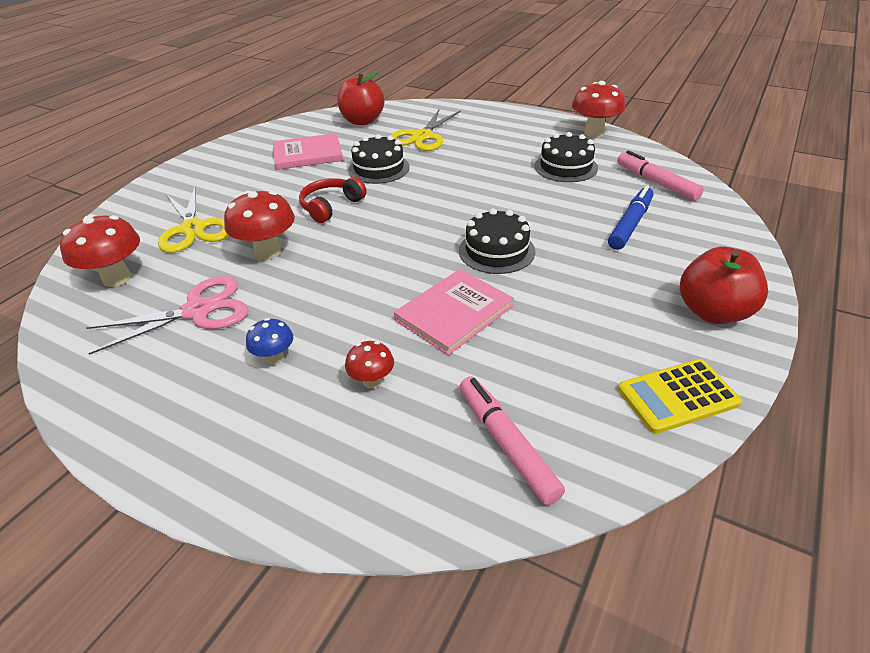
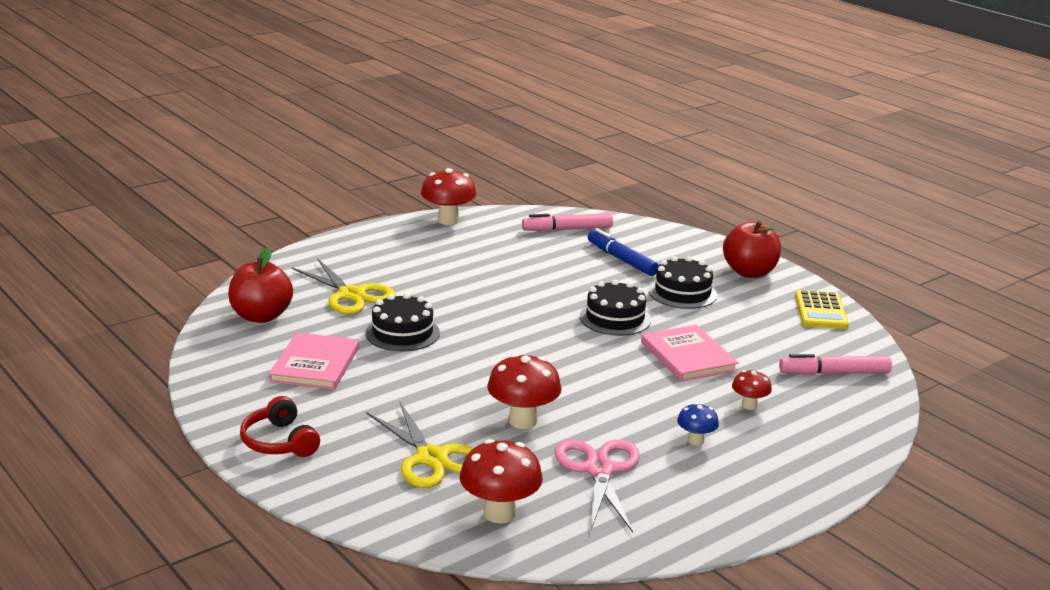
camera: 70 degrees left, 15 degrees down
(193, 229) = (431, 458): yellow scissors -> yellow scissors turned 60 degrees clockwise
(331, 206) = (461, 373): red headphones -> red headphones (279, 442)
(565, 167) = (501, 252): black cake -> black cake (682, 293)

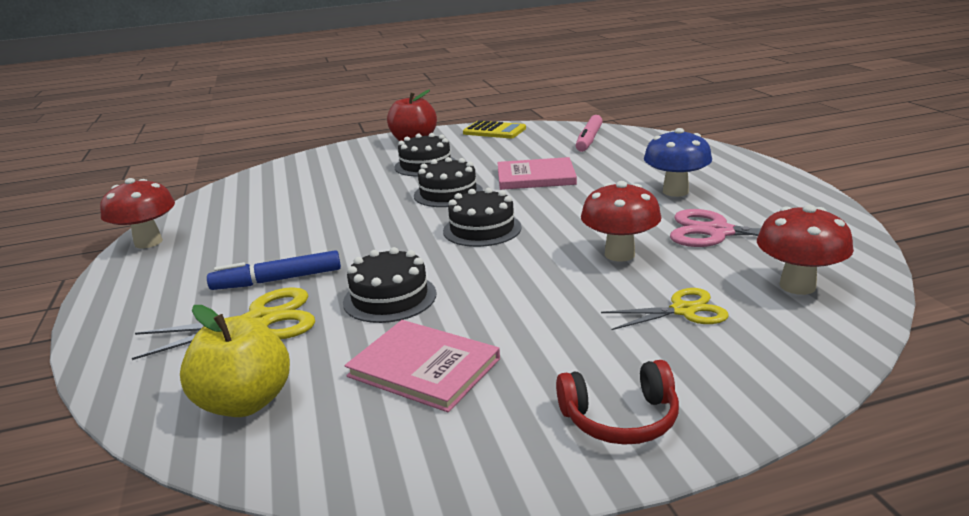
camera: 65 degrees left, 0 degrees up
(261, 316) = (245, 402): red apple -> yellow apple
(431, 458) = (683, 310): yellow scissors -> yellow scissors, size x0.67
(542, 349) = (482, 229): none -> black cake
(567, 229) = (253, 191): pink marker -> none
(621, 259) = (341, 178): blue marker -> blue marker (277, 280)
(695, 441) = (675, 191): blue mushroom -> blue mushroom, size x1.81
(749, 405) = (625, 168): red mushroom -> none

